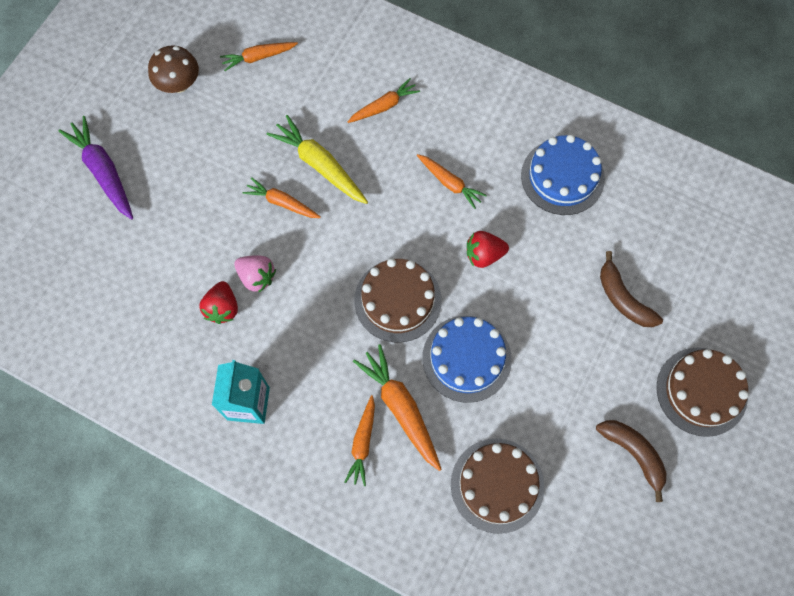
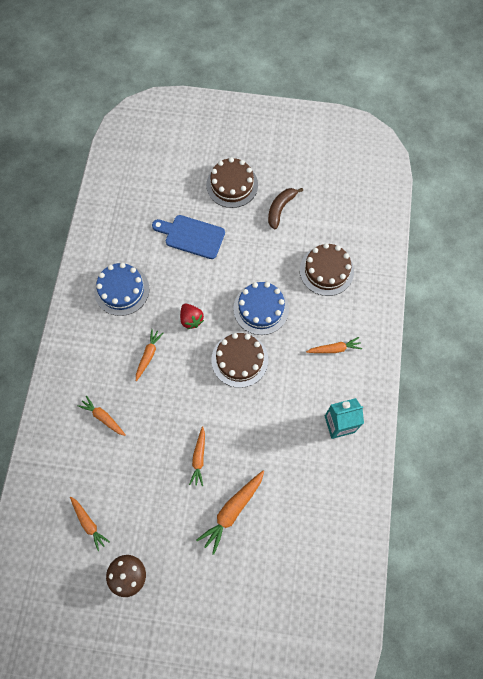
camera: 110 degrees left, 0 degrees up
(103, 172) = (219, 599): purple carrot -> none
(222, 308) = (286, 466): red strawberry -> none
(257, 277) = (257, 453): pink strawberry -> none
(320, 165) = (162, 443): yellow carrot -> none
(401, 408) = (305, 335): orange carrot -> orange carrot (232, 511)
(623, 298) = (191, 236): brown banana -> blue cutting board

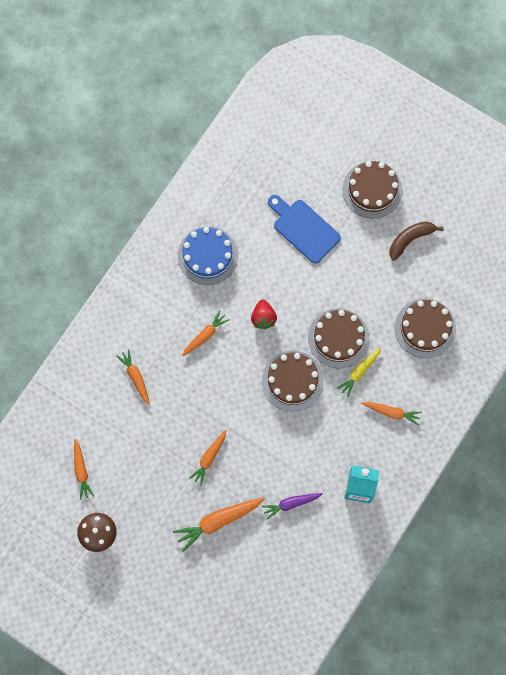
camera: 25 degrees right, 5 degrees up
(261, 308) = (338, 338): blue cake -> brown cake
(288, 465) = (291, 504): none -> purple carrot
(291, 328) = (359, 372): none -> yellow carrot

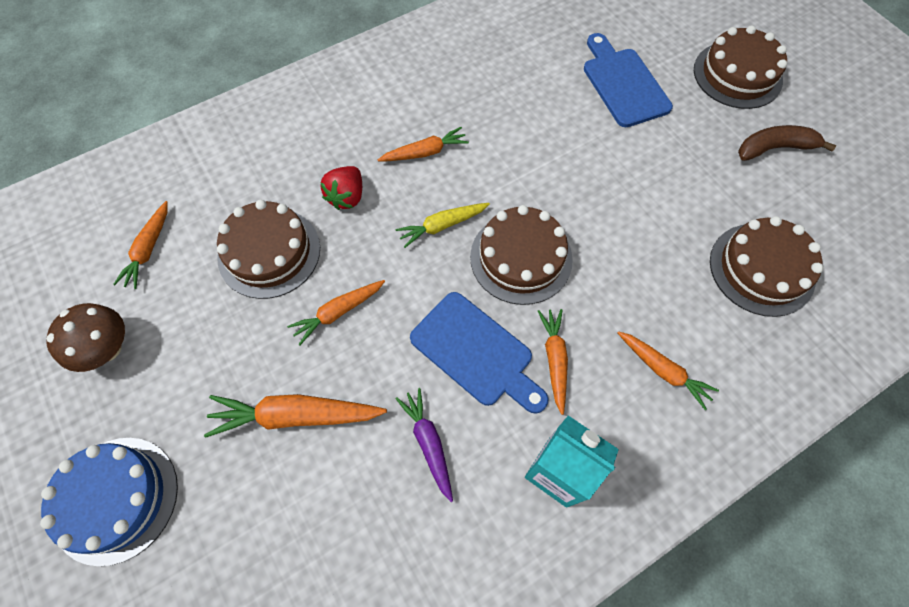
camera: 25 degrees right, 10 degrees down
(135, 377) = (301, 164): orange carrot -> orange carrot (554, 360)
(207, 255) = (479, 67): blue cake -> blue cake (116, 499)
(263, 318) = (518, 162): red strawberry -> red strawberry (347, 197)
(291, 504) = (428, 443): purple carrot -> purple carrot turned 60 degrees clockwise
(293, 446) = (476, 352): none -> blue cutting board
(338, 338) = (617, 229): brown cake -> brown cake (269, 252)
(359, 372) = (631, 288): yellow carrot -> yellow carrot (442, 226)

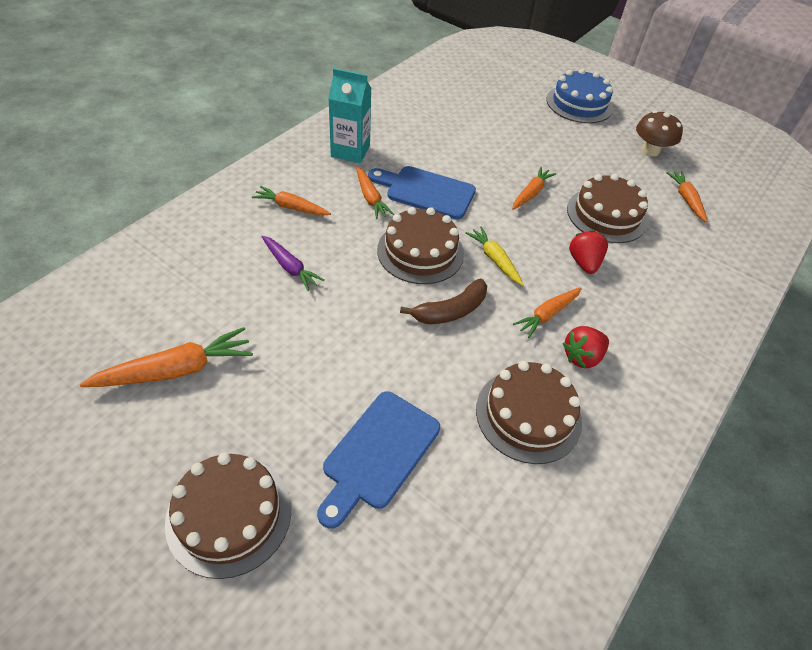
camera: 155 degrees right, 15 degrees down
(296, 416) = (517, 145): orange carrot -> orange carrot (176, 370)
(419, 108) = (582, 357): none -> red strawberry
(428, 443) = (433, 148): purple carrot -> purple carrot (290, 267)
(442, 226) = (494, 260): yellow carrot -> yellow carrot turned 75 degrees counterclockwise
(623, 83) = (378, 453): blue cutting board -> blue cutting board turned 75 degrees clockwise
(761, 269) = (211, 288): brown cake -> brown cake (528, 415)
(774, 148) = (186, 414): brown banana -> brown banana (450, 311)

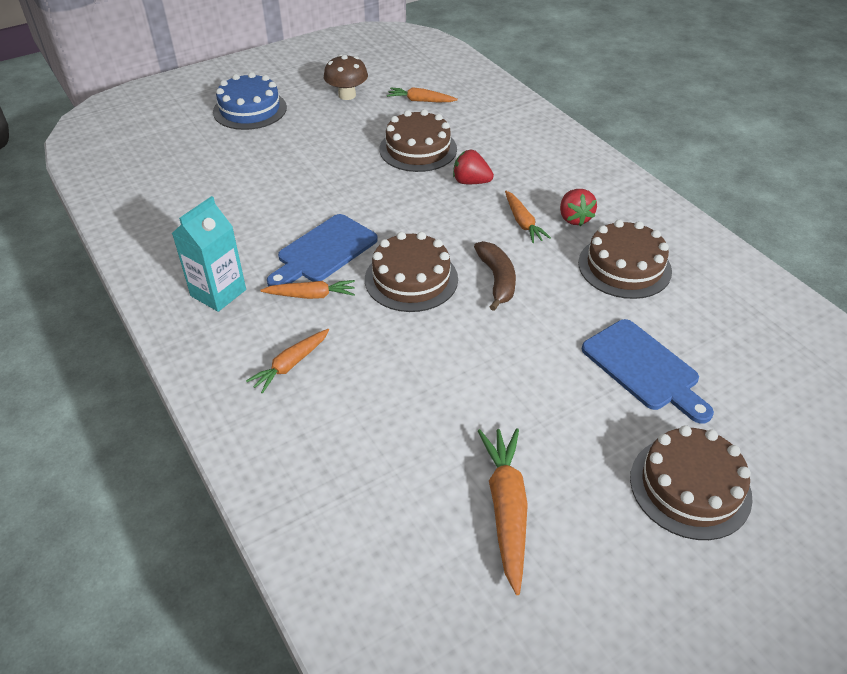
camera: 65 degrees left, 5 degrees down
(290, 267) = (390, 384): purple carrot -> none
(494, 260) = (444, 233): yellow carrot -> none
(531, 193) = (365, 183): orange carrot -> none

